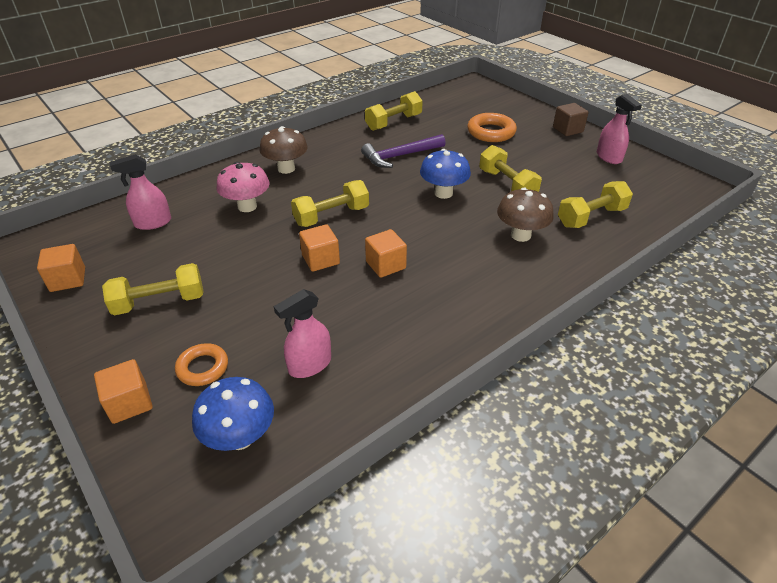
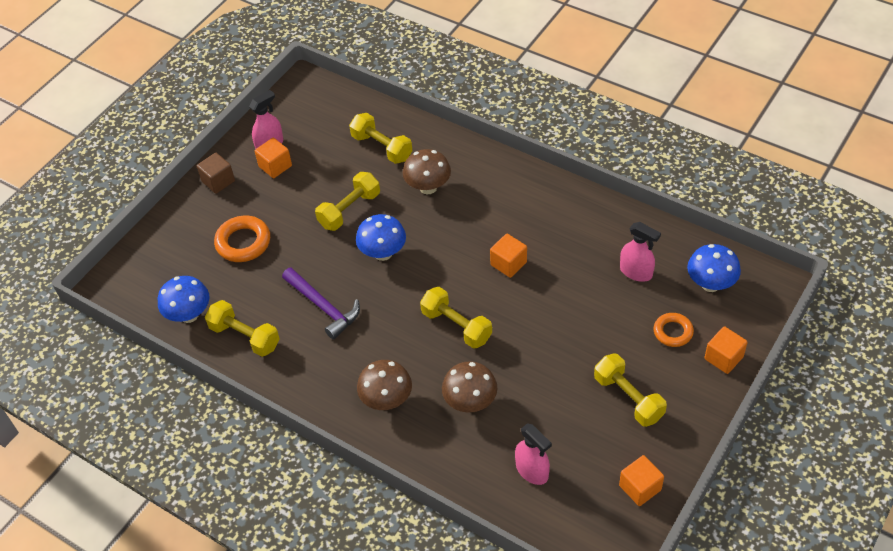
camera: 105 degrees left, 10 degrees up
(247, 206) = (470, 402): pink mushroom -> brown mushroom
(320, 259) = (522, 310): orange cube -> orange cube (275, 166)
(429, 106) = (189, 315): none -> blue mushroom

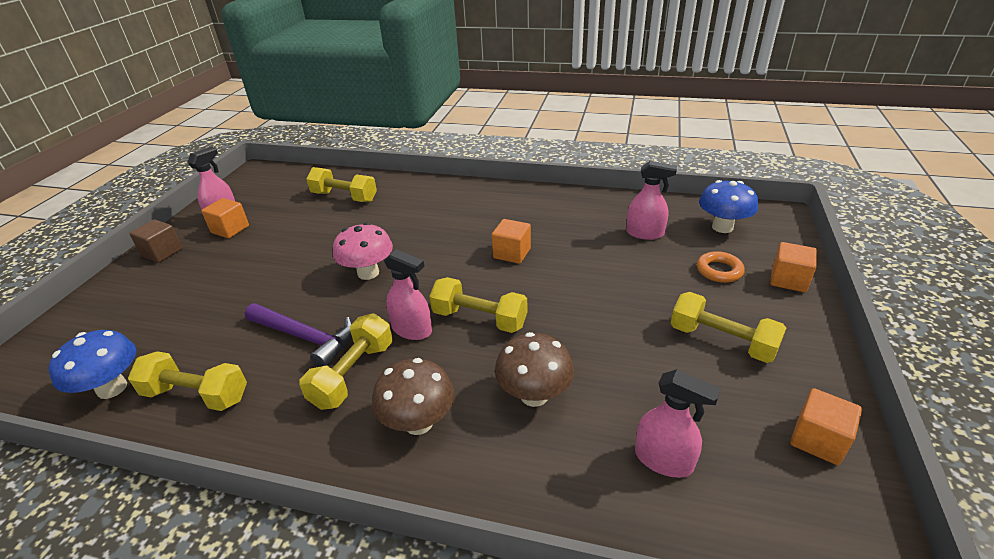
camera: 20 degrees left, 15 degrees down
(243, 242) = (193, 298): orange ring -> none
(349, 210) = (320, 246): yellow dumbbell -> yellow dumbbell (353, 374)
(383, 253) = (368, 273): blue mushroom -> pink mushroom
(403, 322) = (412, 330): none -> pink spray bottle
(428, 187) = (401, 215): brown mushroom -> none

